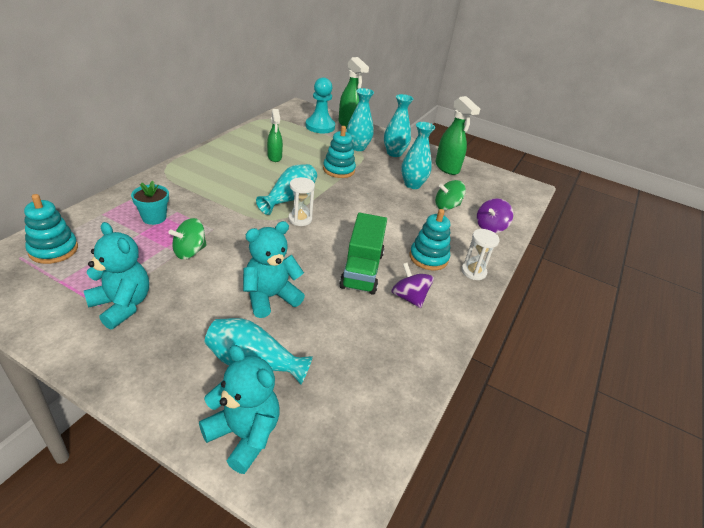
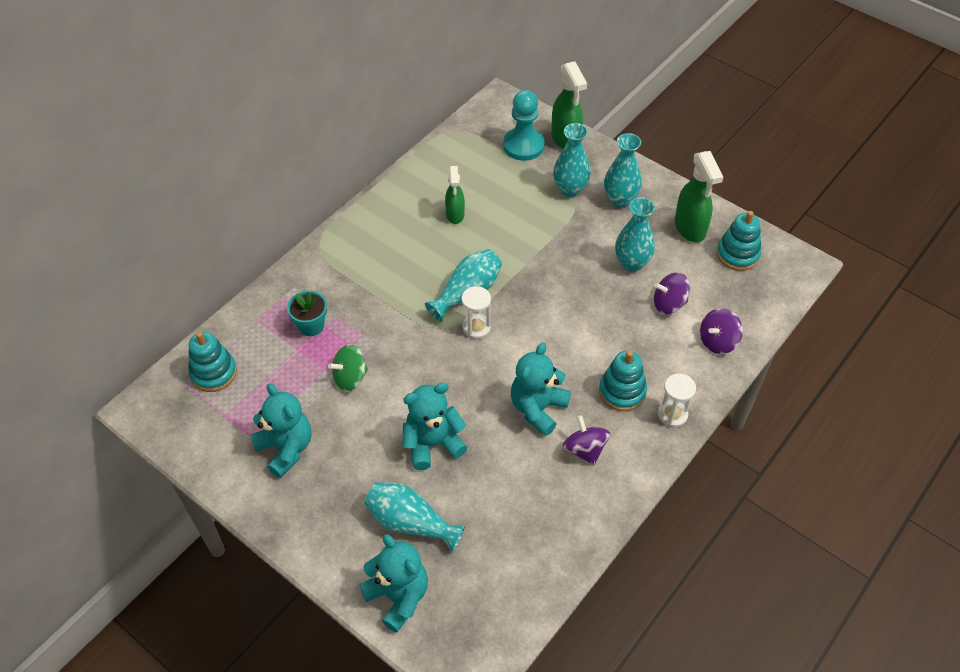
camera: 15 degrees right, 15 degrees up
(339, 170) = (536, 237): turquoise stacking toy -> turquoise stacking toy (737, 254)
(362, 270) = (538, 408): green truck -> turquoise teddy bear
(447, 206) = (669, 304): green spinning top -> purple spinning top

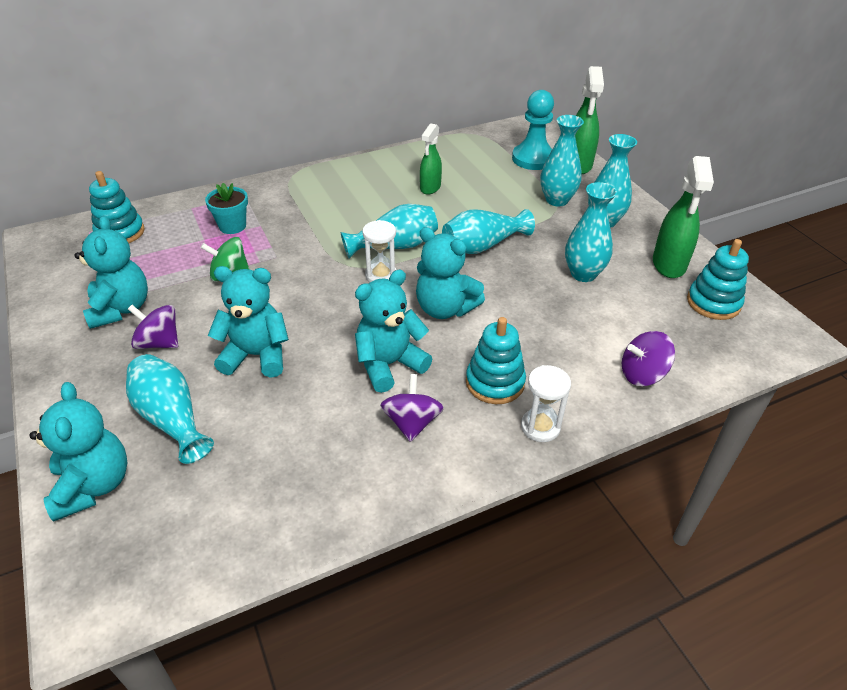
camera: 25 degrees right, 10 degrees down
(538, 264) = (483, 246): none -> turquoise vase
(547, 340) = (445, 308): none -> turquoise teddy bear
(669, 304) = (603, 321): purple spinning top -> purple spinning top (159, 342)

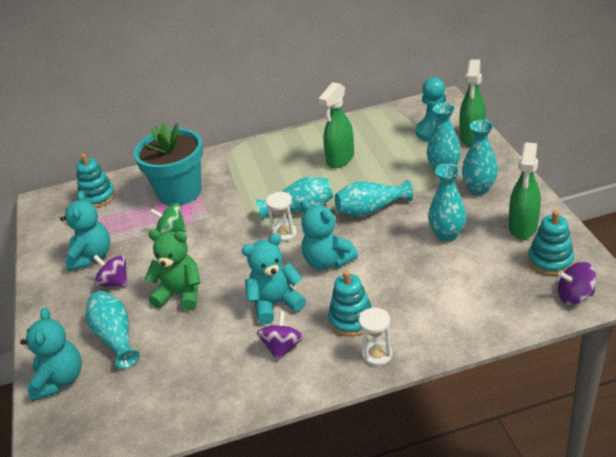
camera: 15 degrees right, 5 degrees down
(232, 226) = (180, 192): turquoise flower pot -> turquoise flower pot, size x2.11
(256, 355) = (180, 294): turquoise teddy bear -> green teddy bear
(430, 188) = (340, 159): green spray bottle -> green spray bottle, size x1.52
(642, 374) = (470, 318): purple spinning top -> purple spinning top (575, 296)

